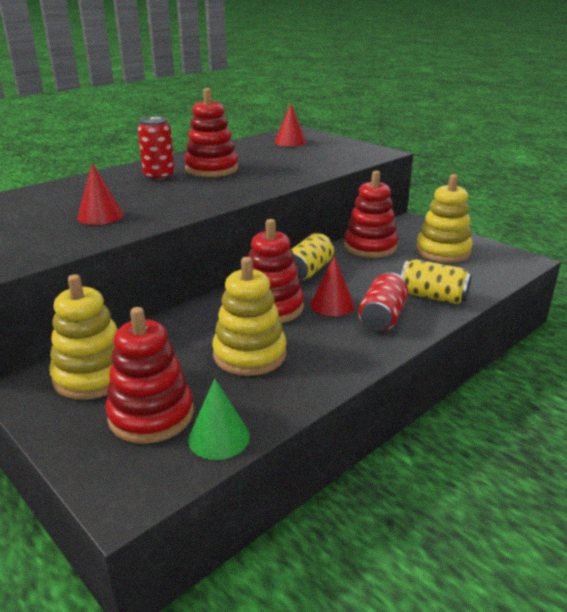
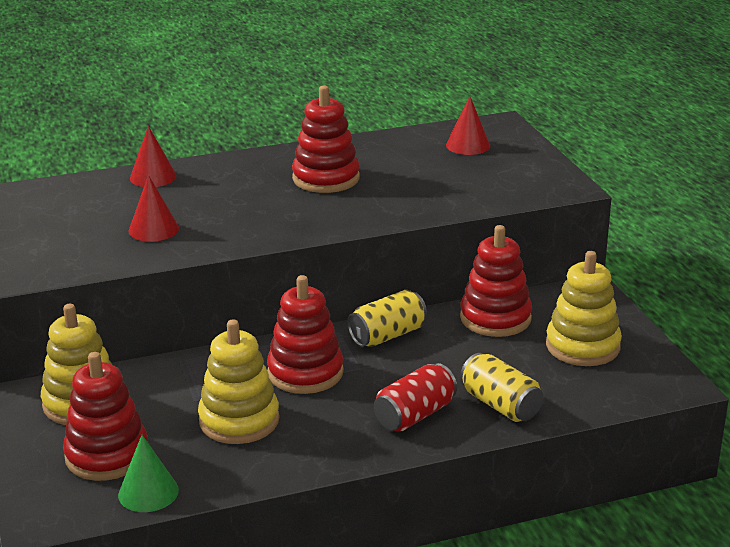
camera: 25 degrees right, 0 degrees up
(159, 176) = (257, 180): red can -> none
(332, 304) = (374, 385): red cone -> red cone (153, 177)

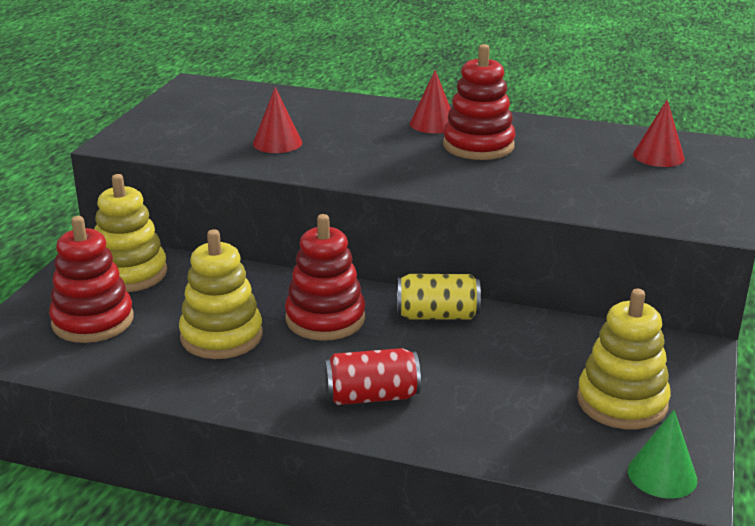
camera: 35 degrees right, 0 degrees up
(148, 492) = (81, 364): green cone -> green cone (662, 475)
(153, 177) = (336, 104): red cone -> red cone (433, 124)
(495, 318) = (561, 339): red stacking toy -> none
(500, 405) = (464, 423): yellow can -> none

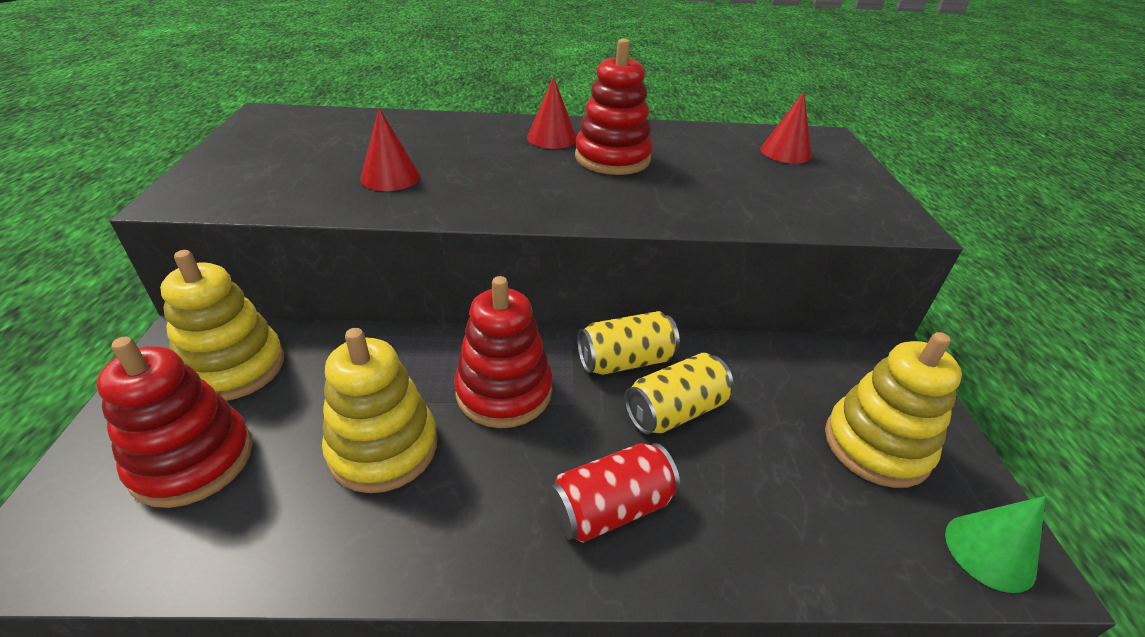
camera: 20 degrees left, 10 degrees up
(459, 353) = (675, 411): none -> yellow can

